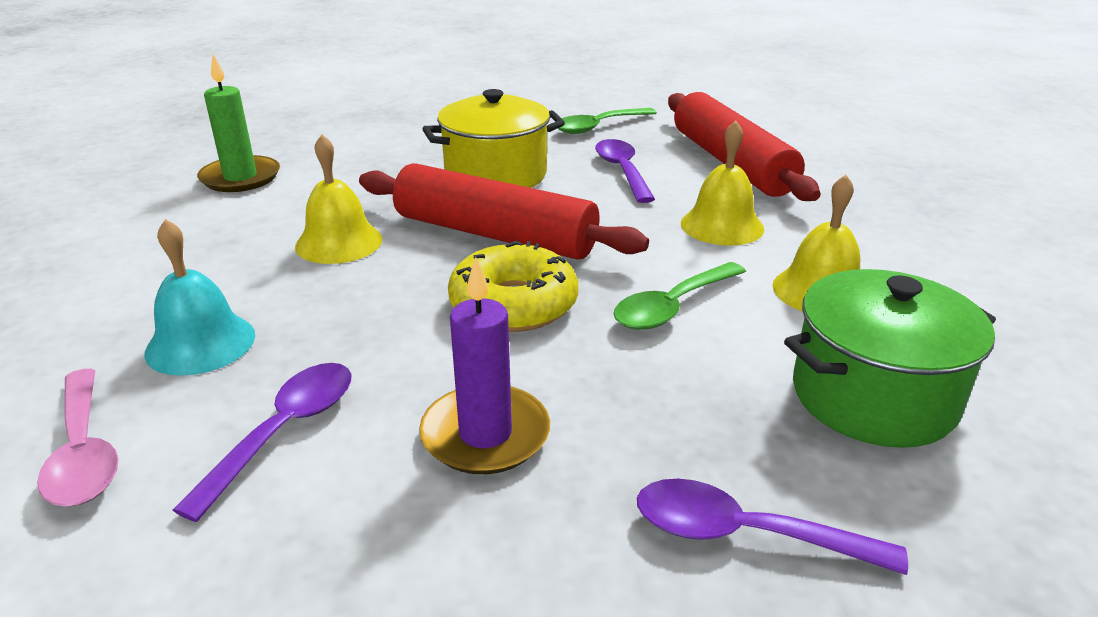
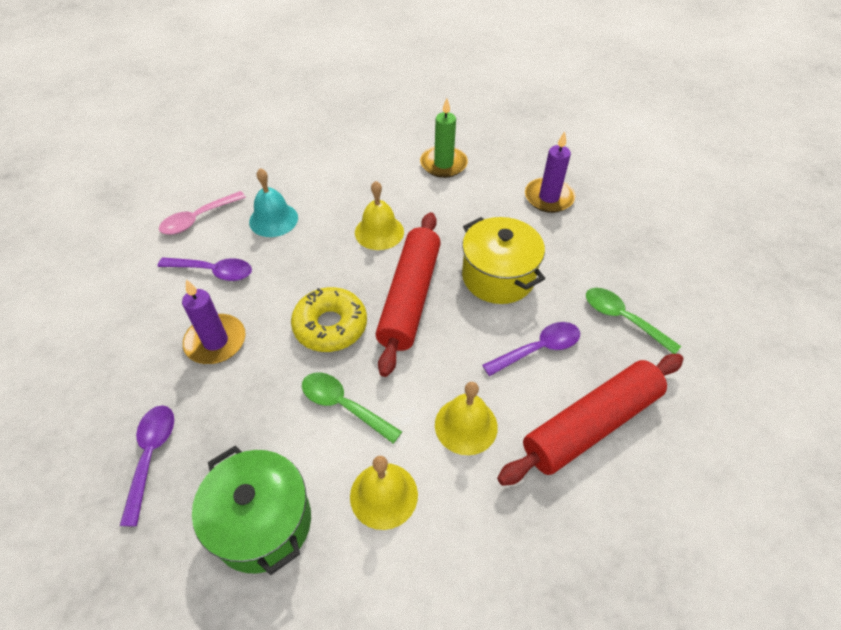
camera: 75 degrees right, 20 degrees up
(383, 128) = (549, 197): none -> purple candle

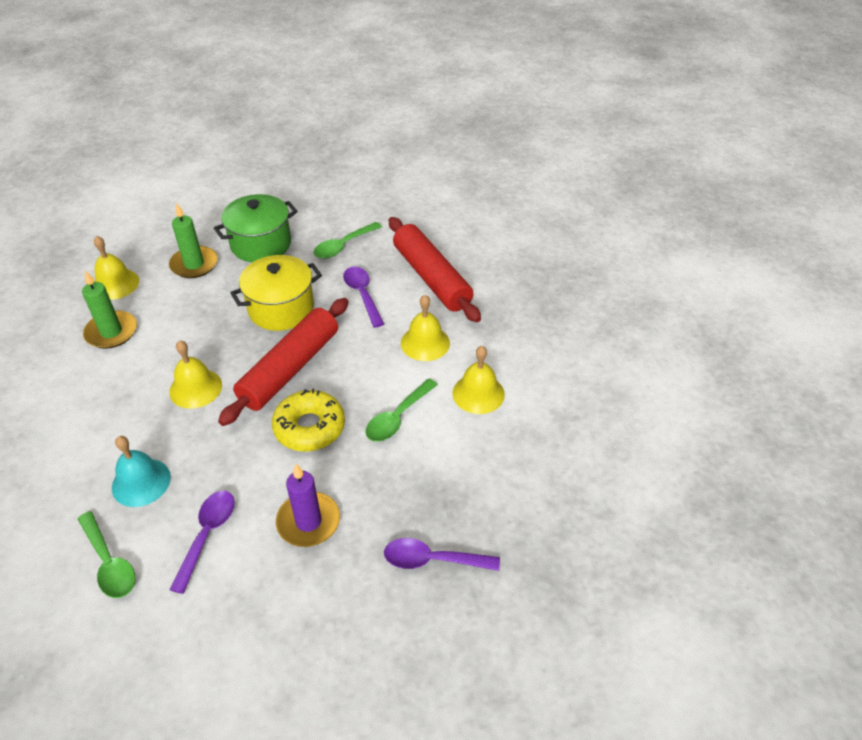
camera: 85 degrees left, 5 degrees down
(198, 219) = (109, 563): pink spoon -> green spoon
(262, 523) = (497, 468): green pot -> green pot (261, 244)
(410, 297) = (289, 368): red rolling pin -> red rolling pin turned 75 degrees counterclockwise
(506, 152) = (115, 284): none -> yellow bell
(549, 197) = (194, 264): purple candle -> green candle

